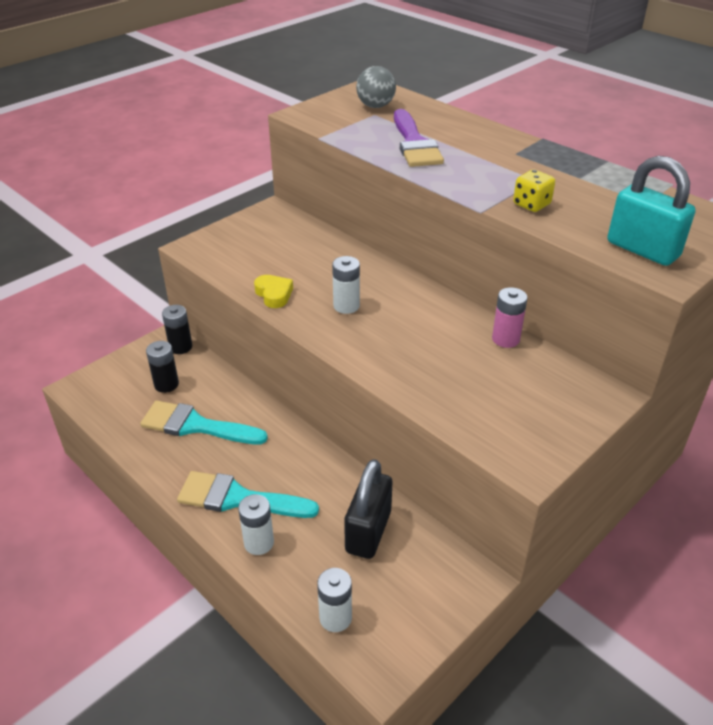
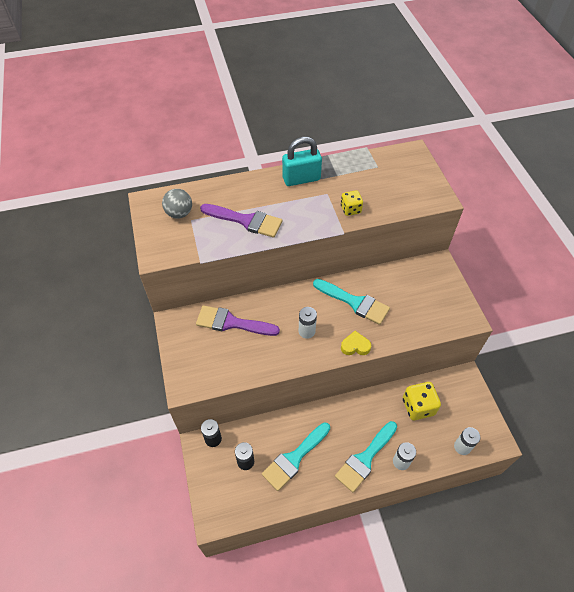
camera: 60 degrees left, 15 degrees up
(274, 294) = (271, 362): yellow heart -> yellow heart (355, 346)
(306, 246) = (231, 323): none -> purple brush
(368, 531) = (418, 407): black padlock -> yellow dice
(435, 331) = (355, 302): none -> turquoise brush
(505, 339) = (378, 277): pink battery -> none
(642, 249) = (417, 194): turquoise padlock -> turquoise padlock (301, 179)

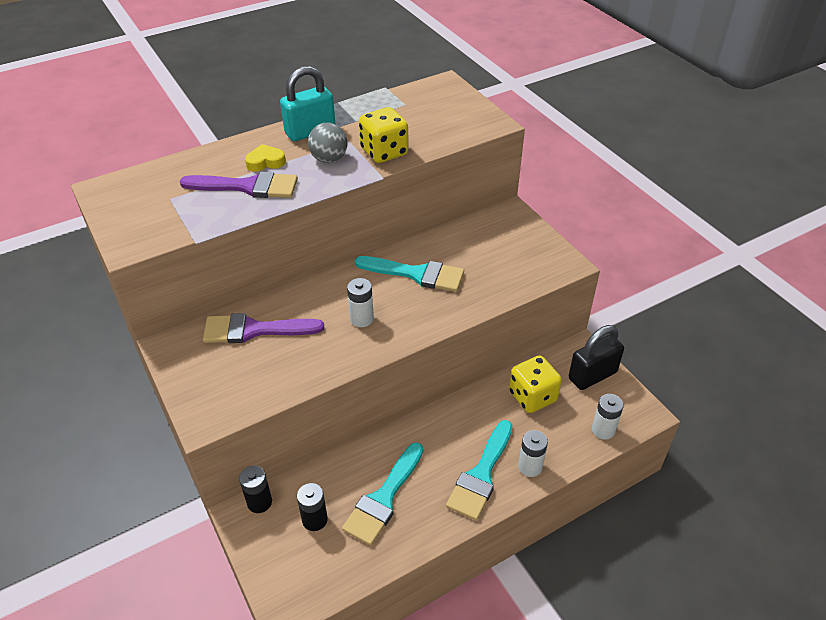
camera: 15 degrees left, 10 degrees down
(179, 213) = (151, 194): grey ball -> grey ball (329, 159)
(350, 209) = (384, 152): yellow dice -> yellow dice, size x1.62
(355, 346) = (431, 322): yellow heart -> yellow heart (265, 162)
(467, 400) = (592, 375): none -> black padlock

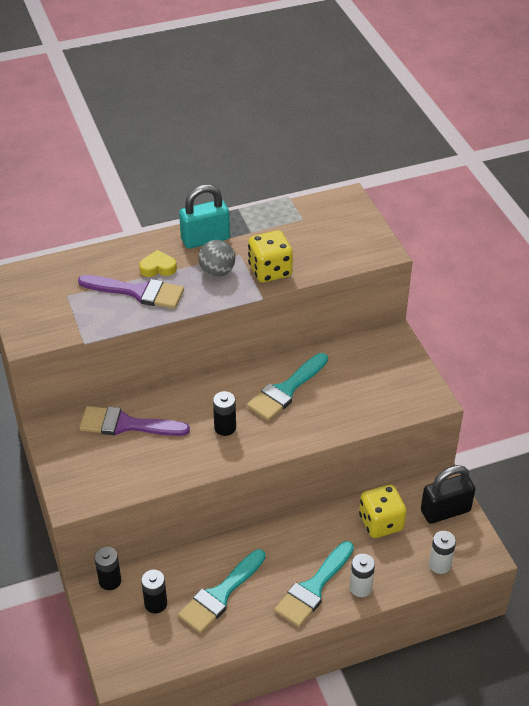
camera: 10 degrees right, 0 degrees up
(361, 319) = (225, 427): white battery -> black battery
(417, 274) = (286, 390): turquoise brush -> turquoise brush turned 105 degrees clockwise

